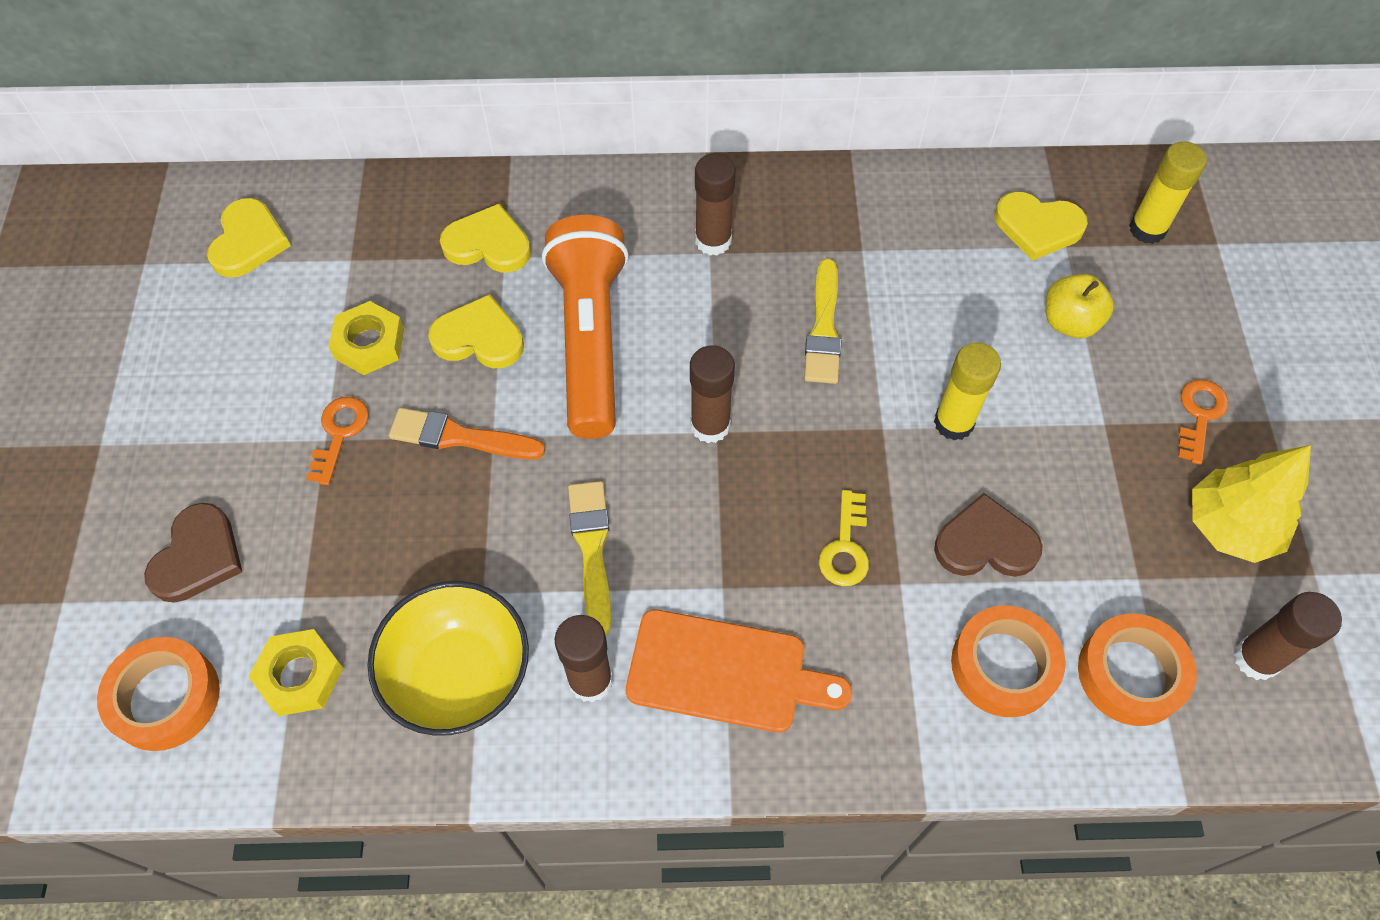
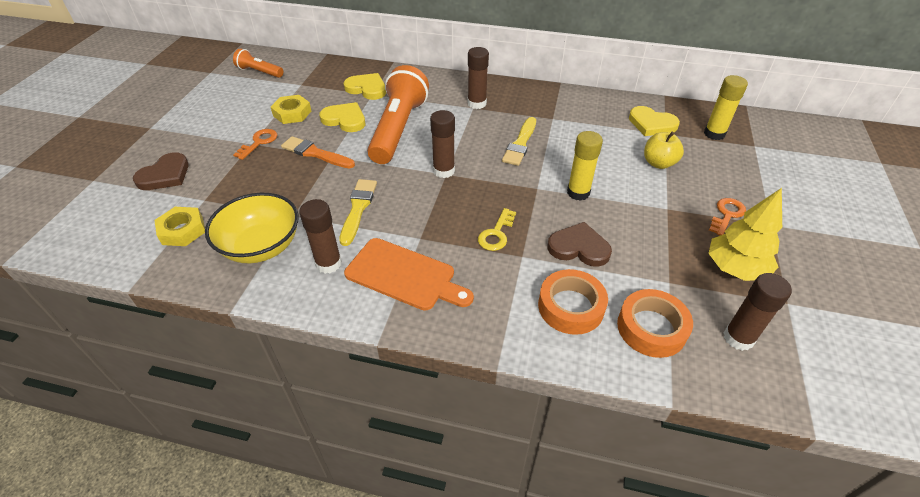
camera: 15 degrees right, 15 degrees down
(165, 698) = (113, 226): orange tape -> none
(248, 241) = (259, 72): yellow heart -> orange flashlight

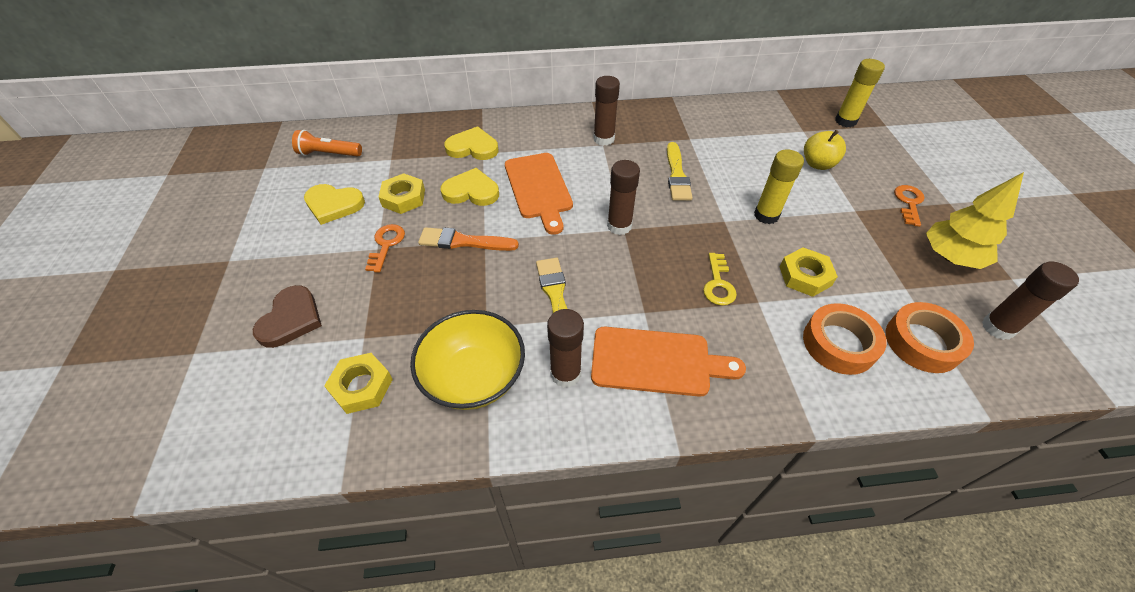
camera: 20 degrees left, 5 degrees up
(398, 129) = (539, 188): orange flashlight -> orange cutting board
(579, 247) = (805, 276): brown heart -> yellow nut
(651, 124) = (785, 123): yellow heart -> yellow heart (334, 205)

